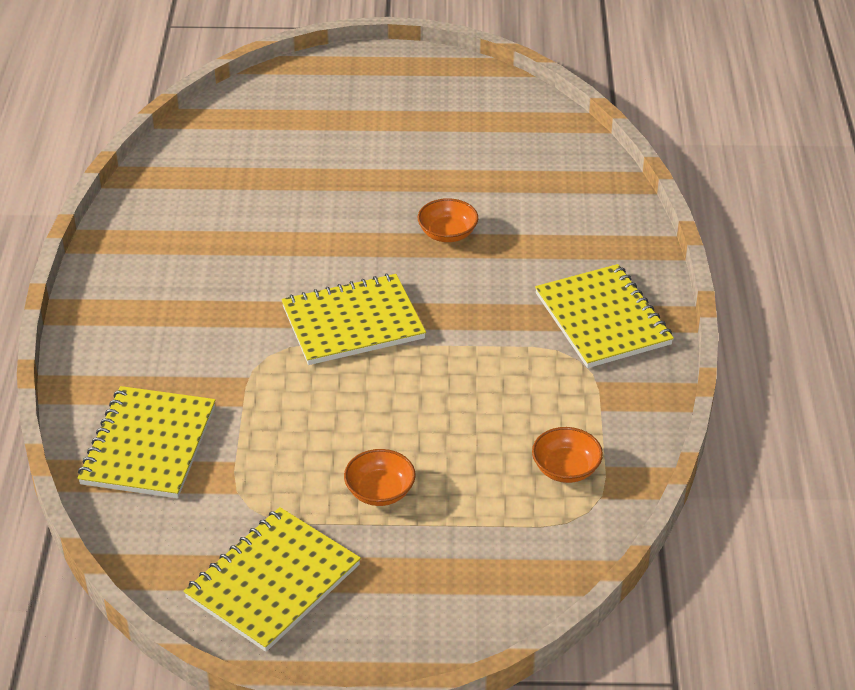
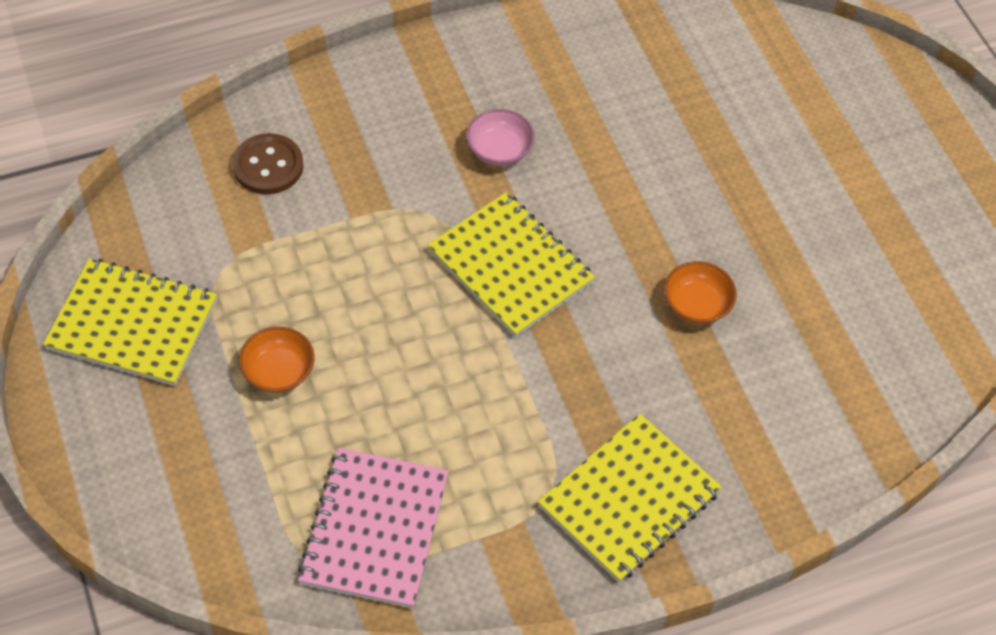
camera: 65 degrees right, 15 degrees up
(148, 445) = (268, 166): yellow notebook -> brown button
(229, 296) = (499, 150): none -> pink bowl
(566, 469) = (375, 529): orange bowl -> pink notebook

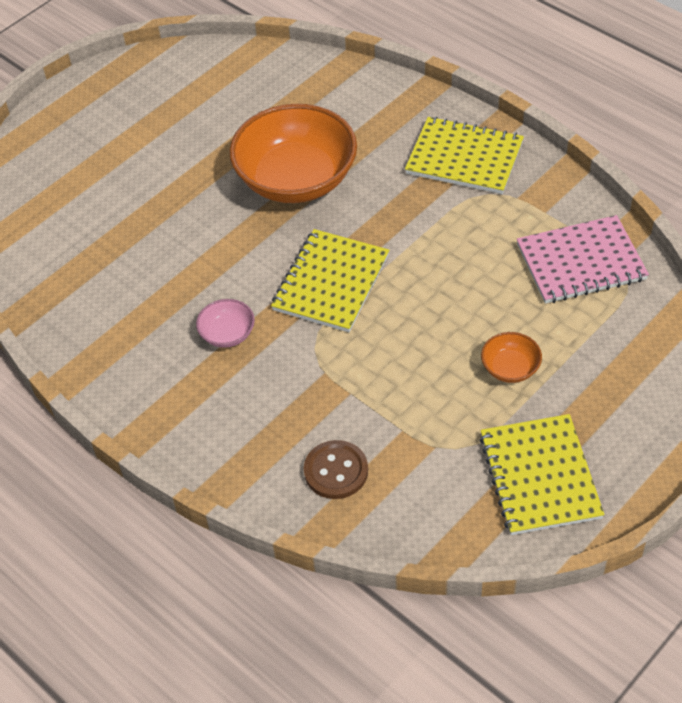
camera: 110 degrees left, 5 degrees down
(696, 305) = (296, 179): orange bowl -> orange bowl, size x2.35

